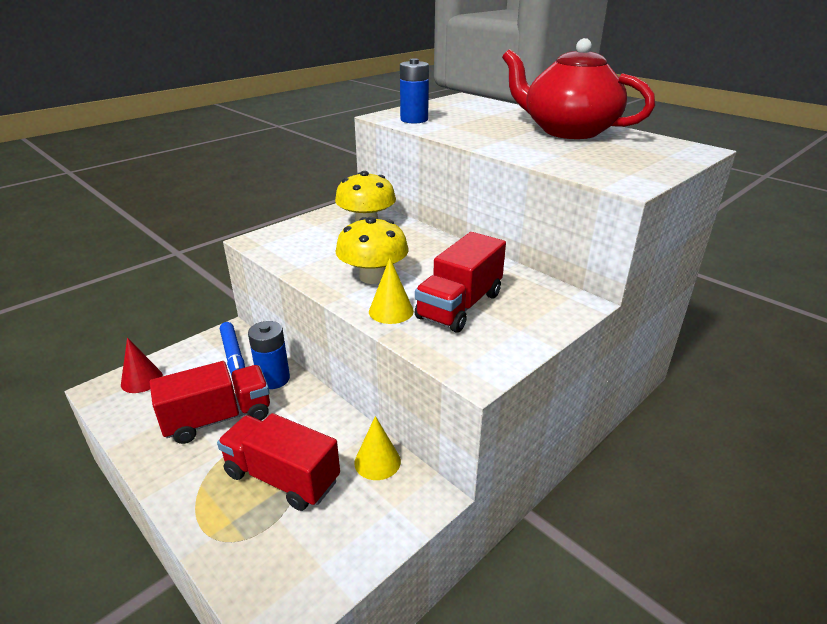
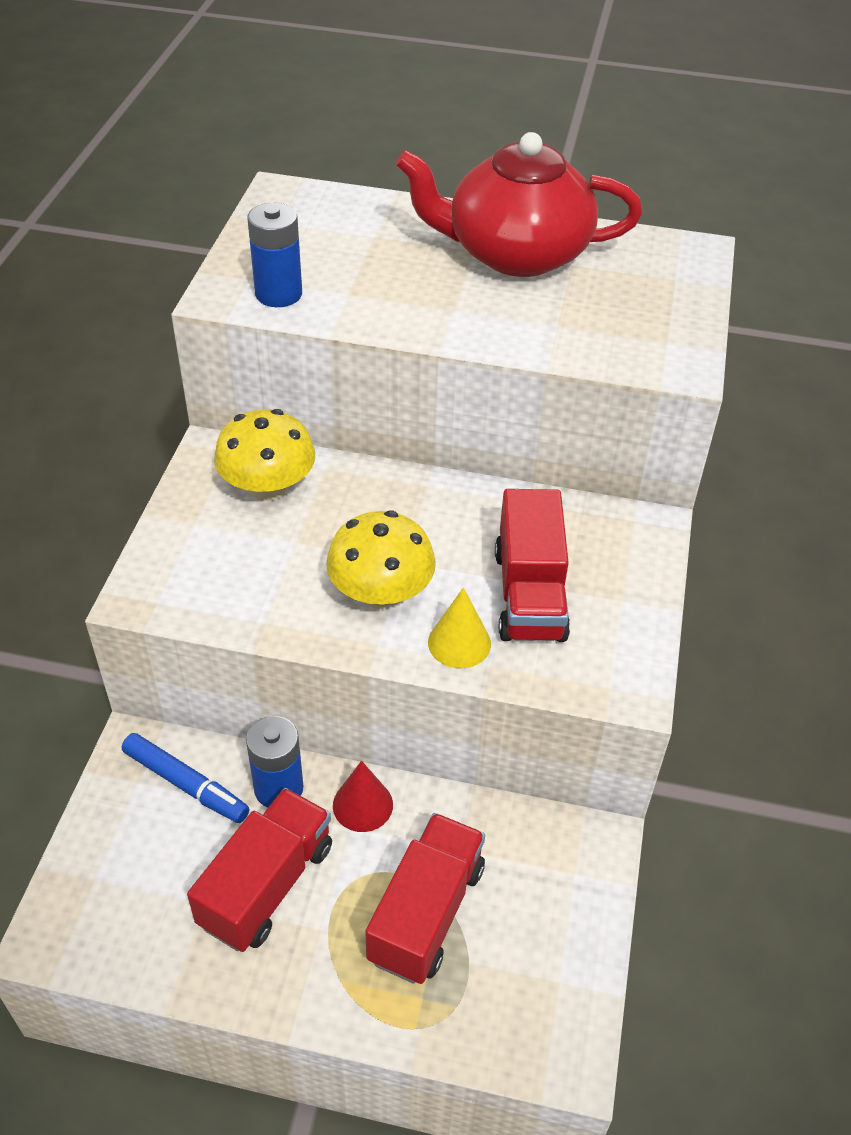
camera: 35 degrees left, 15 degrees up
(141, 380) = (89, 891): red cone -> red cone (362, 805)
(282, 477) = (426, 913): red truck -> red truck turned 120 degrees clockwise
(377, 461) = (512, 831): yellow cone -> none

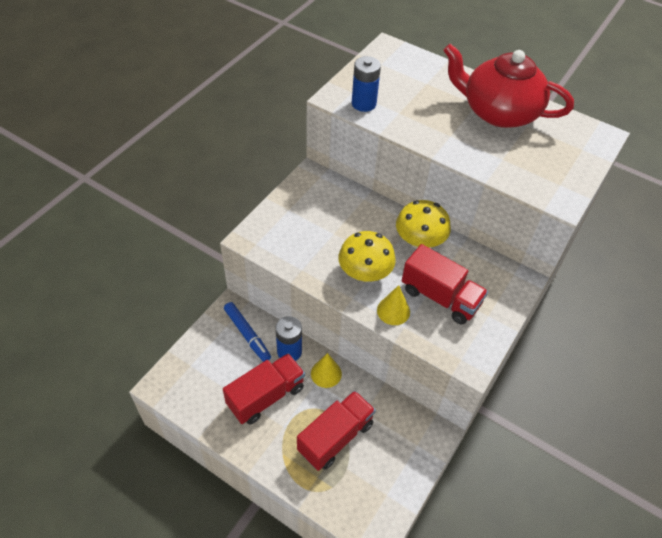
camera: 20 degrees right, 5 degrees up
(268, 487) = (331, 201): yellow mushroom -> yellow mushroom (419, 241)
(362, 805) = (326, 373): red cone -> yellow cone
(529, 594) = (440, 297): red truck -> red truck turned 75 degrees counterclockwise

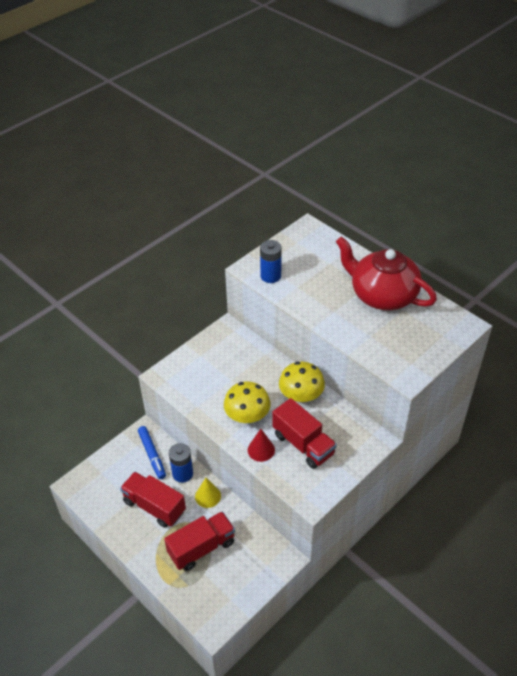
camera: 15 degrees right, 5 degrees down
(266, 396) = (154, 506): red truck -> red truck turned 120 degrees counterclockwise
(393, 311) = (261, 450): yellow cone -> red cone

